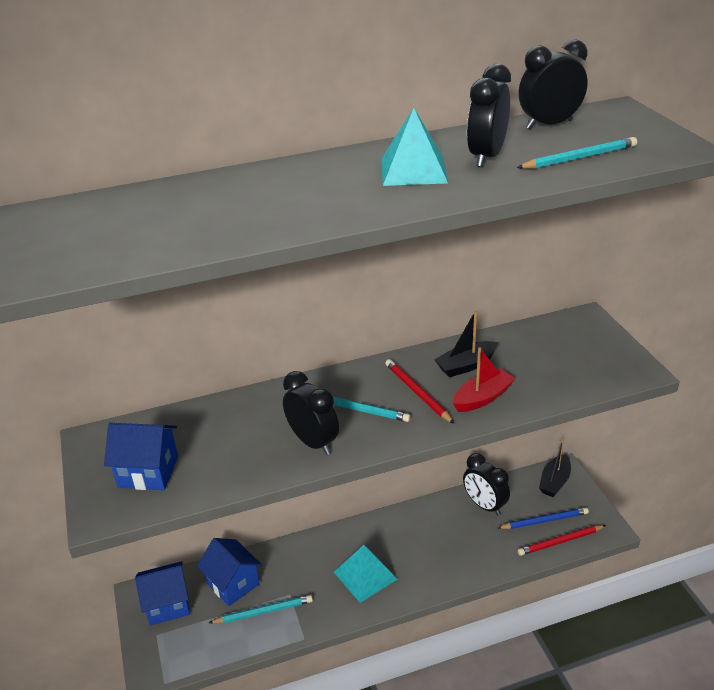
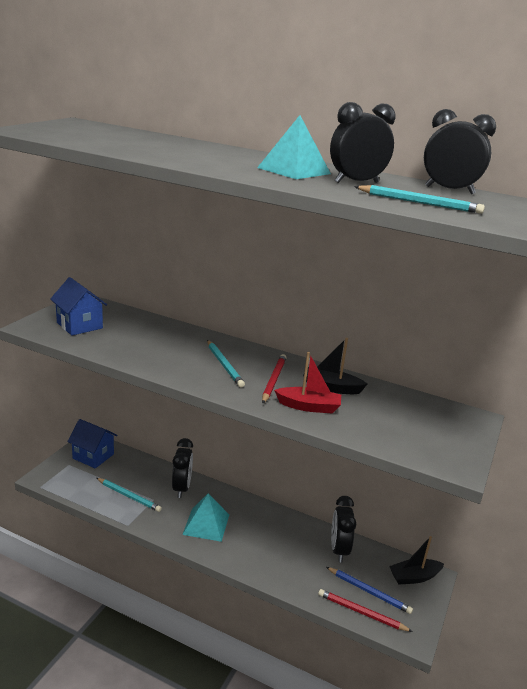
camera: 40 degrees right, 10 degrees down
(233, 584) = (135, 472): blue house -> none
(313, 442) = (173, 363): black clock -> black clock (182, 488)

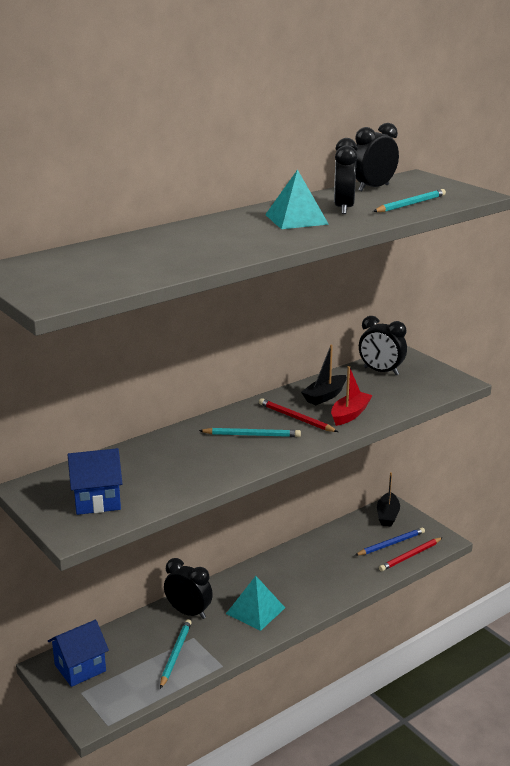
camera: 60 degrees left, 0 degrees up
(129, 496) = (175, 654): turquoise pencil -> turquoise pencil turned 45 degrees counterclockwise
(339, 550) = (336, 542): black clock -> black clock (381, 371)

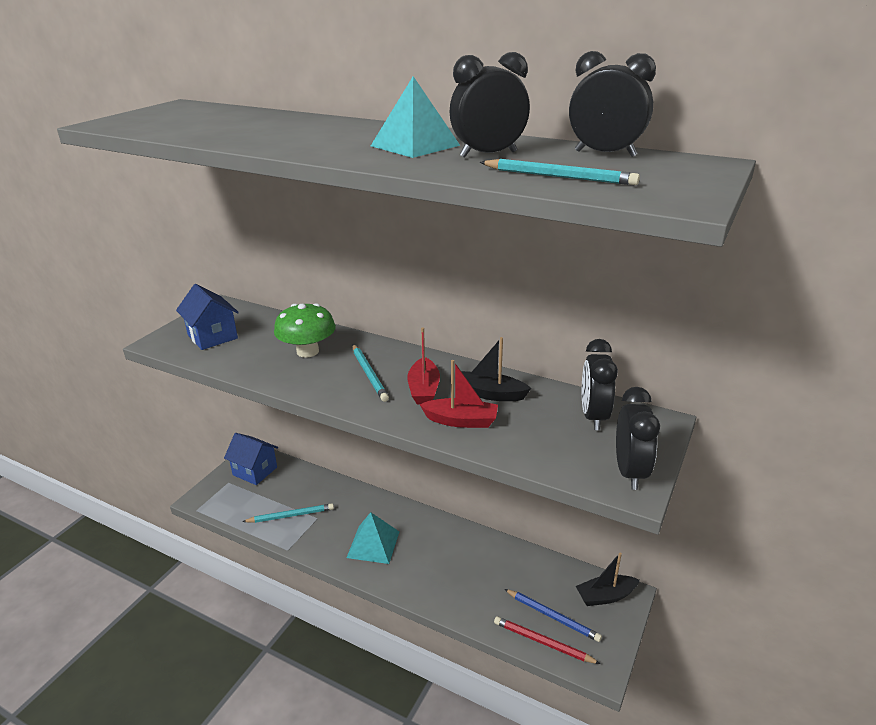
camera: 65 degrees right, 5 degrees up
(183, 455) = (307, 351): none -> green mushroom
(189, 612) = (348, 503): black clock -> black clock (630, 472)
(296, 418) = (423, 389): red pencil -> red boat

